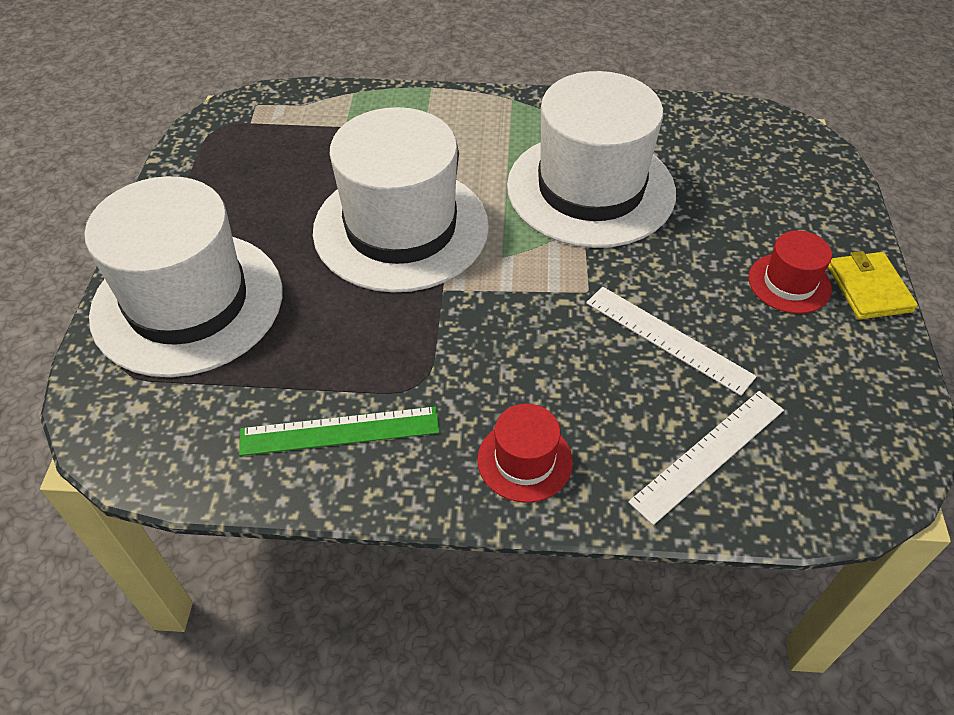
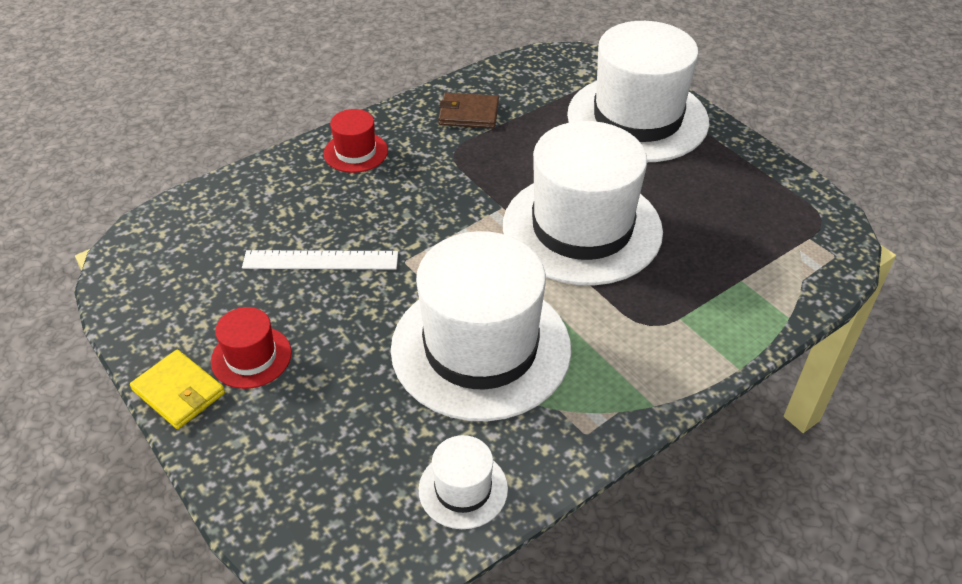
camera: 140 degrees right, 5 degrees down
(339, 431) = (468, 114): green ruler -> brown wallet
(683, 123) = (463, 489): none -> white hat
(709, 455) = (248, 208): white ruler -> none

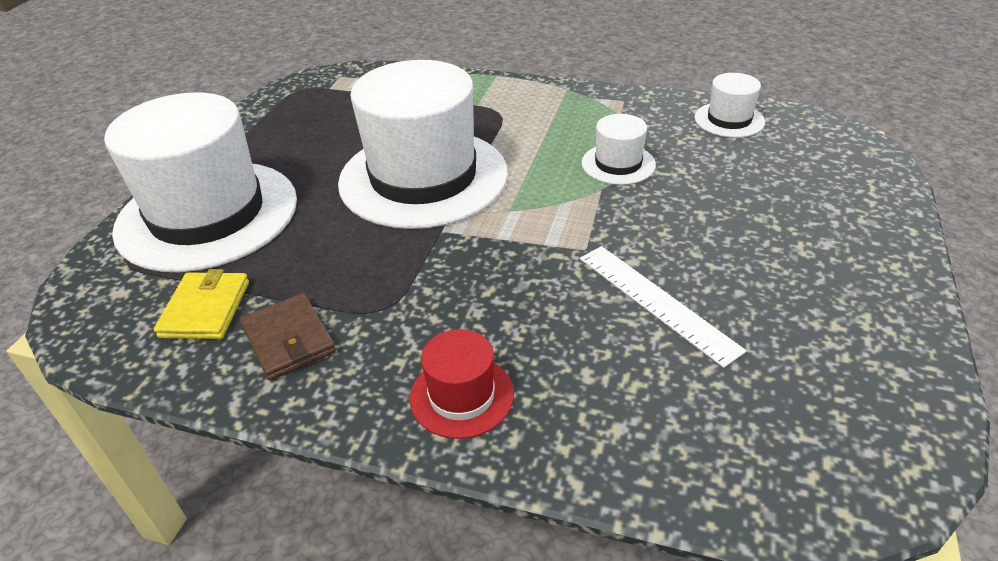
camera: 125 degrees left, 5 degrees down
(179, 392) = (901, 283): yellow wallet -> yellow wallet (205, 309)
(251, 357) = (808, 267): red hat -> none
(481, 348) = (618, 164): white hat -> white hat, size x0.44

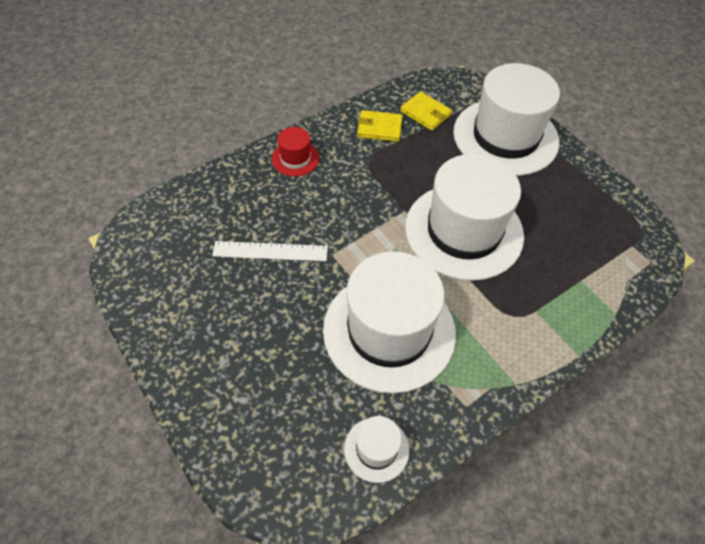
camera: 125 degrees right, 15 degrees up
(289, 340) = (379, 128): brown wallet -> yellow wallet
(618, 164) = (389, 331): white hat -> white hat, size x2.28

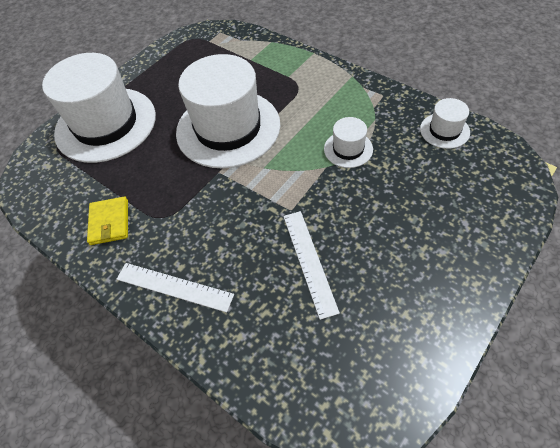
camera: 100 degrees left, 0 degrees up
(295, 158) = (174, 287): red hat -> white ruler
(389, 331) = (348, 149): white hat -> white hat, size x0.44
(425, 113) = (80, 189): yellow wallet -> none

